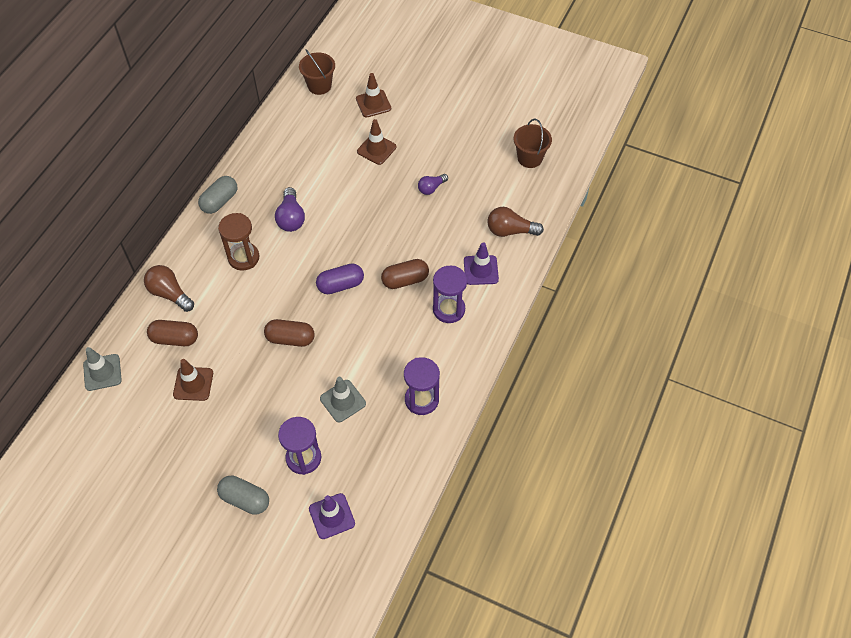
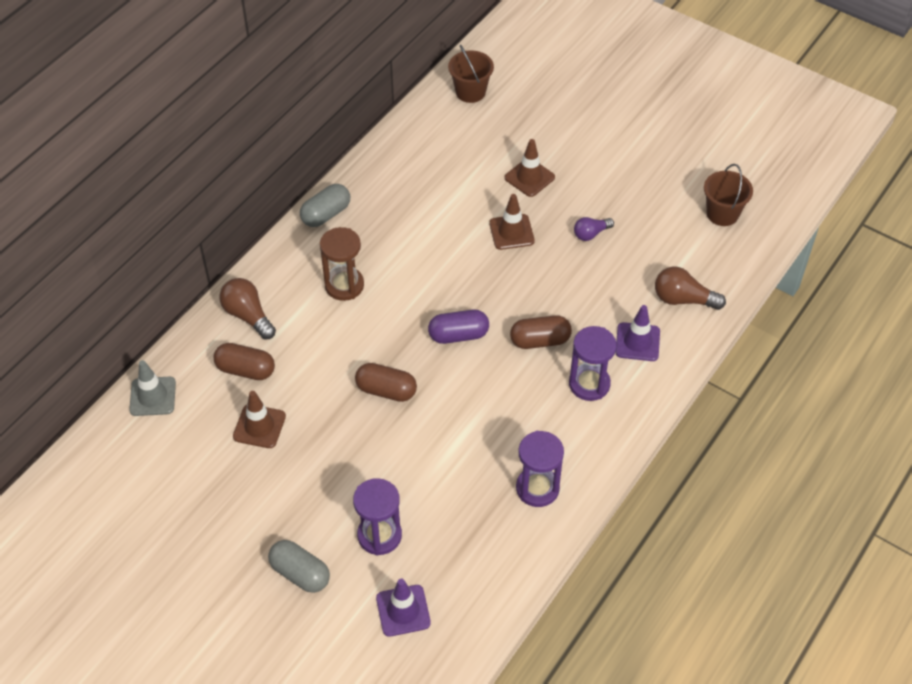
camera: 10 degrees right, 5 degrees down
(291, 218) = (410, 246): purple light bulb -> none
(343, 401) = (439, 475): grey traffic cone -> none
(373, 104) = (534, 122): brown traffic cone -> brown traffic cone (511, 232)

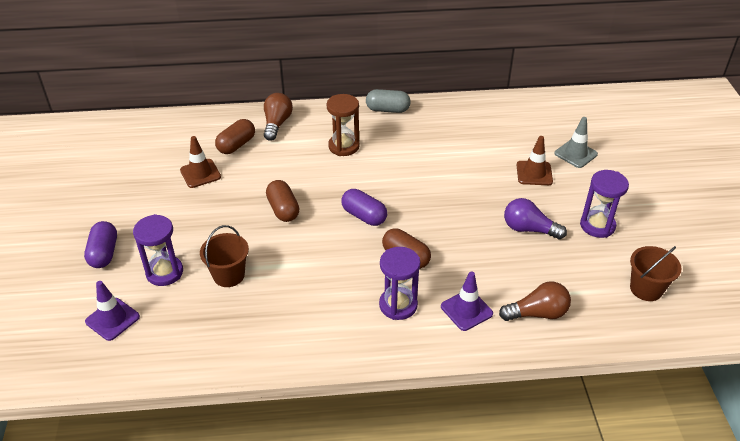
camera: 50 degrees right, 10 degrees down
(153, 396) = (181, 123): grey traffic cone -> grey traffic cone (575, 154)
(245, 370) = (236, 145): brown capsule -> brown capsule turned 60 degrees clockwise
(300, 573) = (104, 253): grey capsule -> purple capsule
(470, 92) = (563, 110): brown bucket -> brown bucket (229, 275)
(511, 232) = (478, 191): brown traffic cone -> none
(537, 488) = (277, 330): purple hourglass -> purple hourglass (597, 226)
(591, 234) = (529, 229): purple light bulb -> purple light bulb, size x1.56
(683, 299) = (537, 313): brown light bulb -> brown light bulb turned 105 degrees clockwise

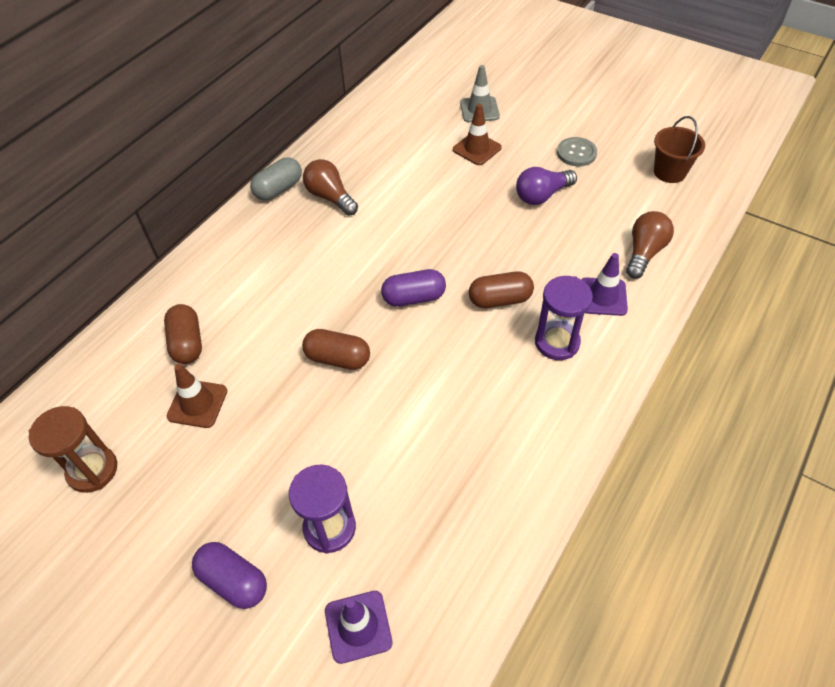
camera: 50 degrees left, 10 degrees up
(229, 275) = (392, 464): brown bucket -> none
(277, 124) = (194, 288): brown light bulb -> brown light bulb (330, 197)
(344, 146) = (295, 254): brown hourglass -> brown hourglass (92, 470)
(597, 226) = (576, 153): purple hourglass -> grey button

